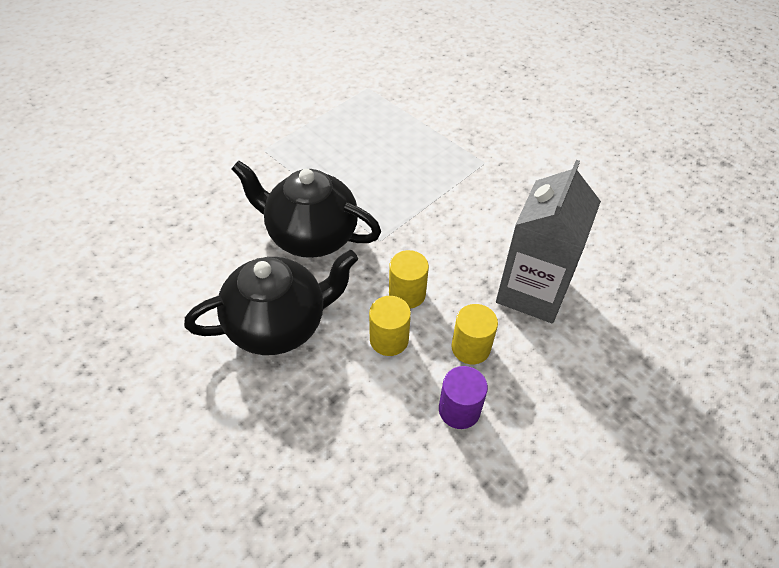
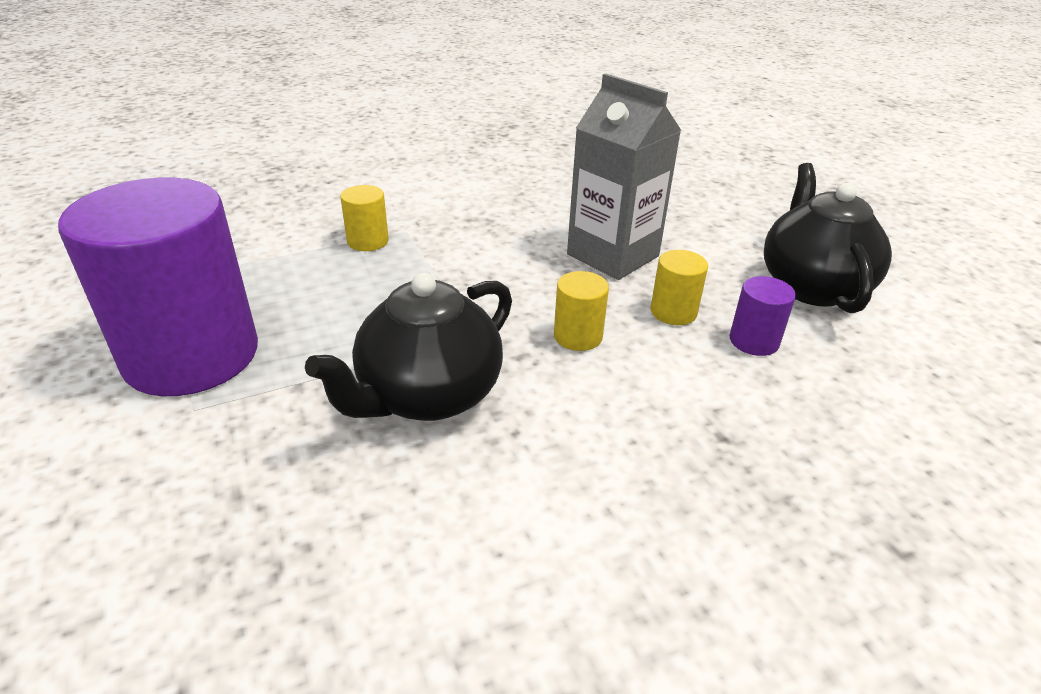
camera: 70 degrees left, 15 degrees down
(279, 324) = (580, 465): black teapot -> black teapot (811, 286)
(303, 128) = (191, 355): none -> purple cylinder
(389, 339) = (643, 367): yellow cylinder -> yellow cylinder (368, 241)

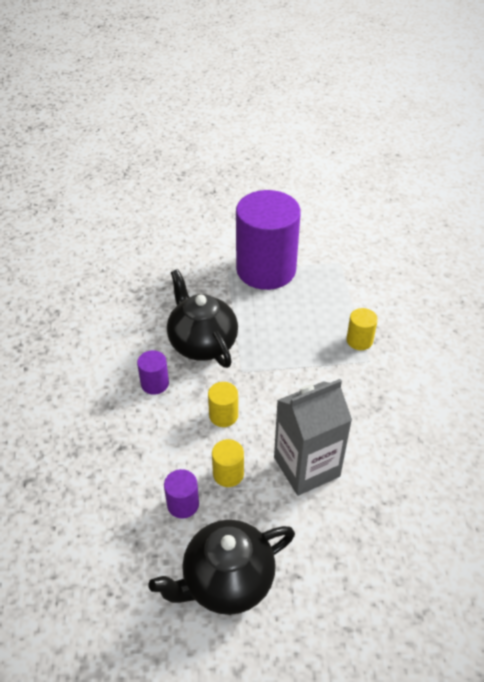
camera: 110 degrees right, 10 degrees up
(558, 434) = (155, 383): none -> purple cylinder
(811, 286) = (226, 581): black teapot -> black teapot turned 135 degrees clockwise

